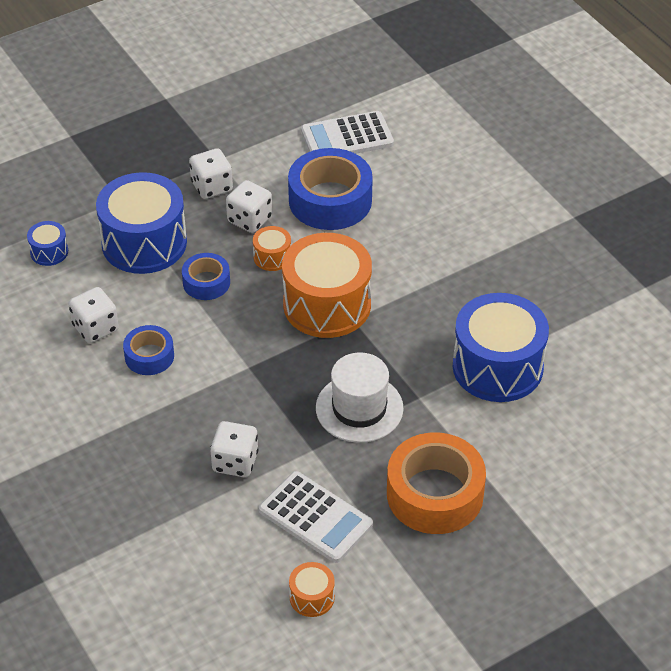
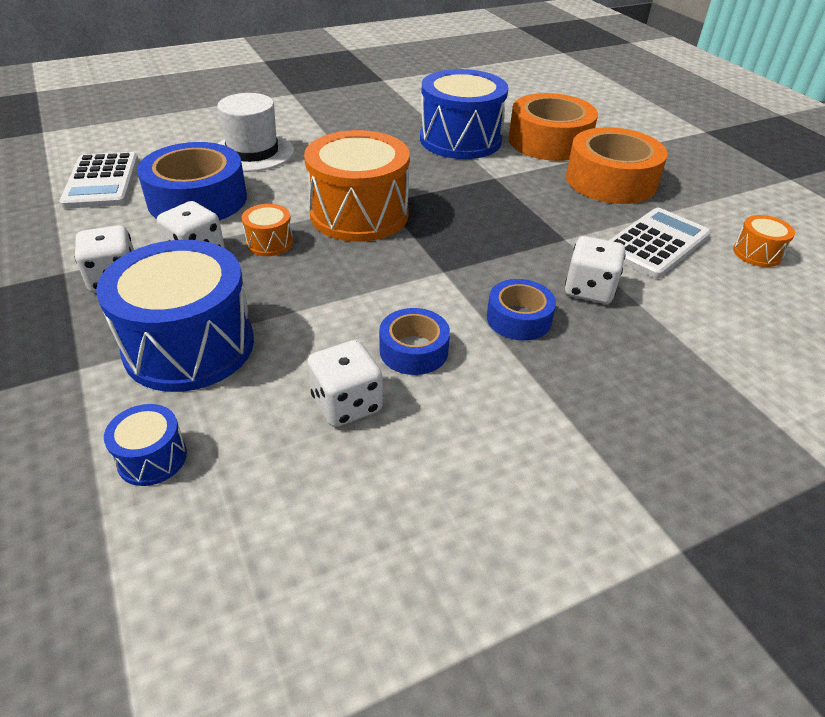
camera: 85 degrees left, 5 degrees down
(206, 282) = (292, 294): blue tape -> blue tape (518, 319)
(359, 408) = (508, 208): white hat -> white hat (253, 152)
(516, 444) = (549, 141): none -> orange tape

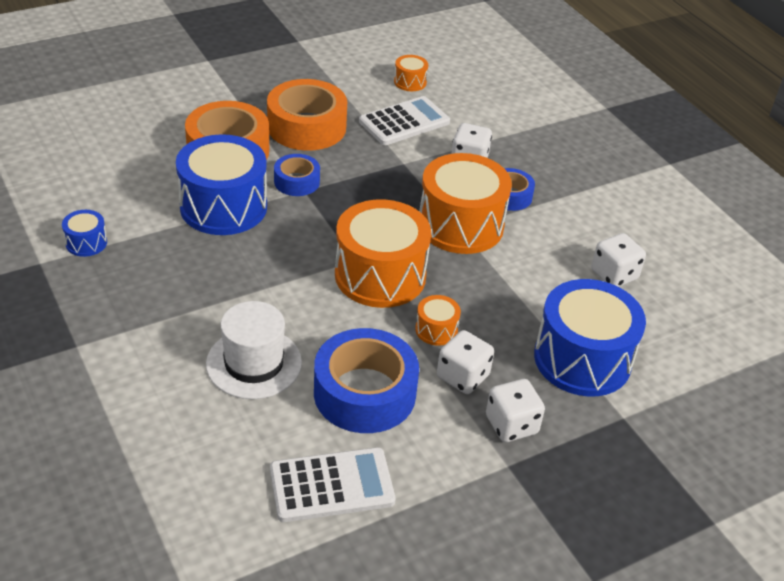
camera: 95 degrees left, 0 degrees up
(152, 458) = (687, 358): blue drum -> blue drum (86, 243)
(413, 350) = (555, 245): blue tape -> blue tape (297, 181)
(449, 272) = (460, 225): none -> orange drum
(656, 244) = (404, 122): white calculator -> white calculator turned 105 degrees clockwise

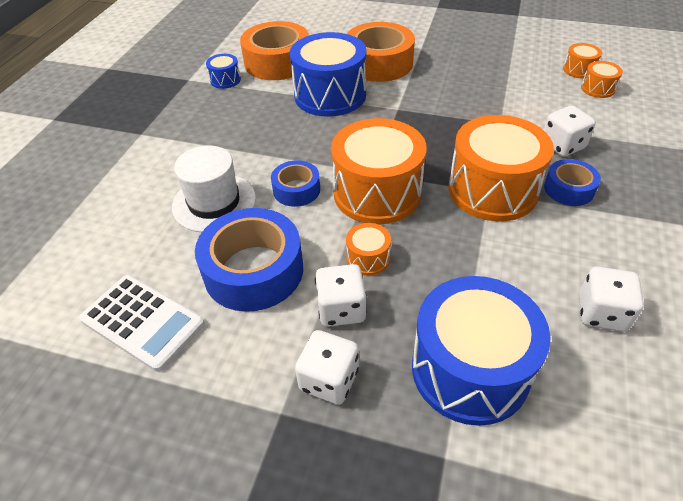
camera: 50 degrees right, 5 degrees up
(297, 181) = (400, 101): blue tape -> blue tape (296, 190)
(306, 127) = (453, 69): orange tape -> orange tape (277, 62)
(404, 122) = (538, 95): white calculator -> none
(442, 95) = (597, 88): none -> orange drum

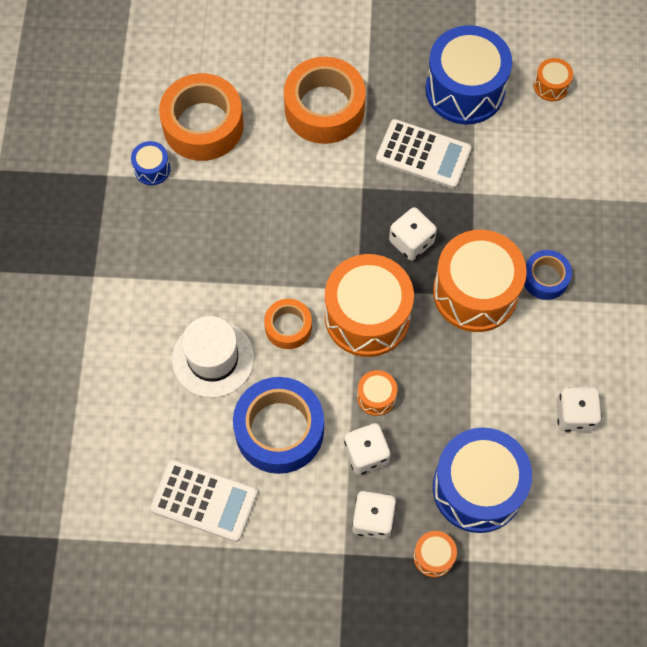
camera: 15 degrees left, 20 degrees up
(296, 190) = (288, 327): blue tape -> orange tape
(330, 95) = (282, 177): blue drum -> blue drum (465, 89)
(457, 96) = (423, 154): none -> white calculator
(562, 145) = (537, 217): white dice -> white dice (411, 242)
(597, 88) = (571, 117): orange drum -> orange drum (433, 556)

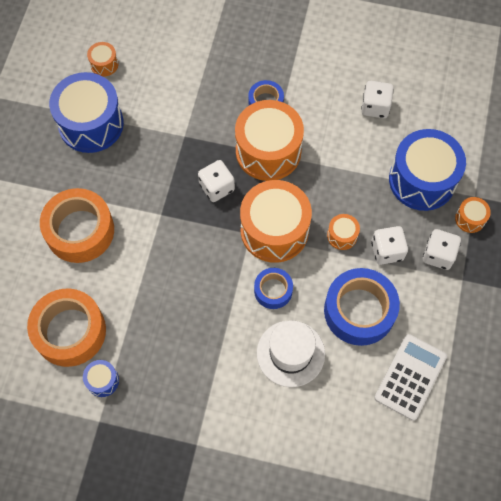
camera: 80 degrees left, 0 degrees up
(288, 327) = (273, 290): orange tape -> blue tape
(423, 154) = (142, 165): white calculator -> none

